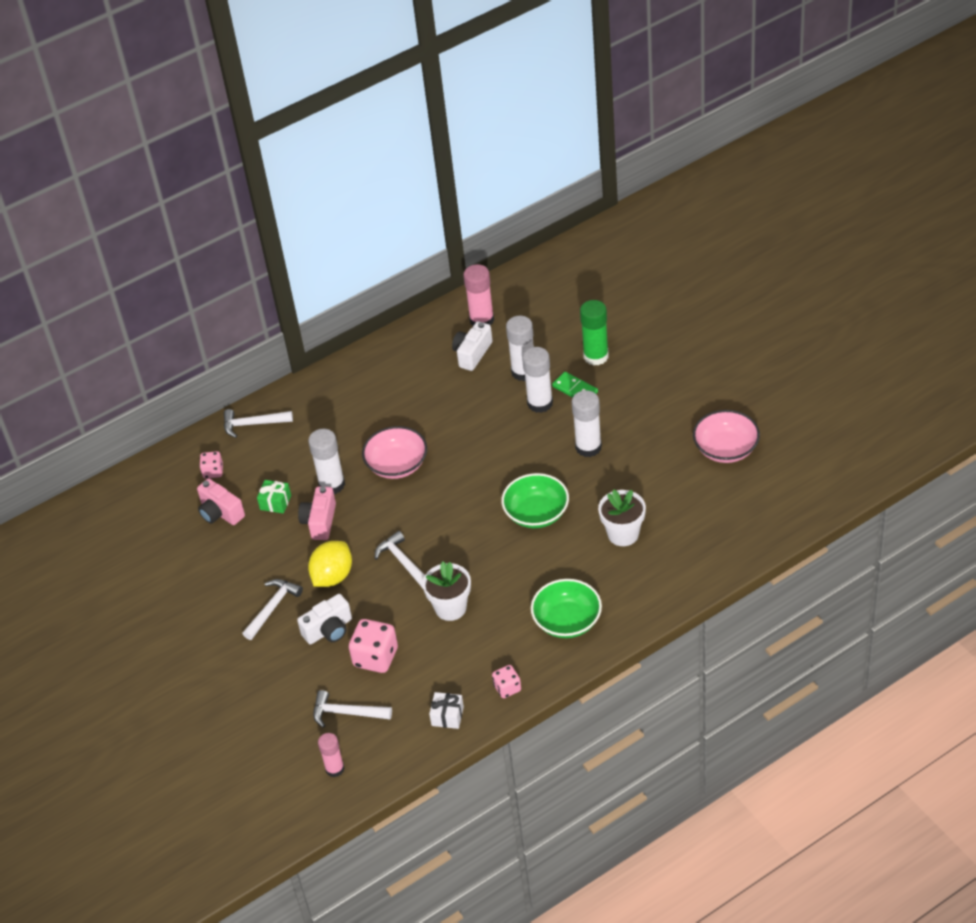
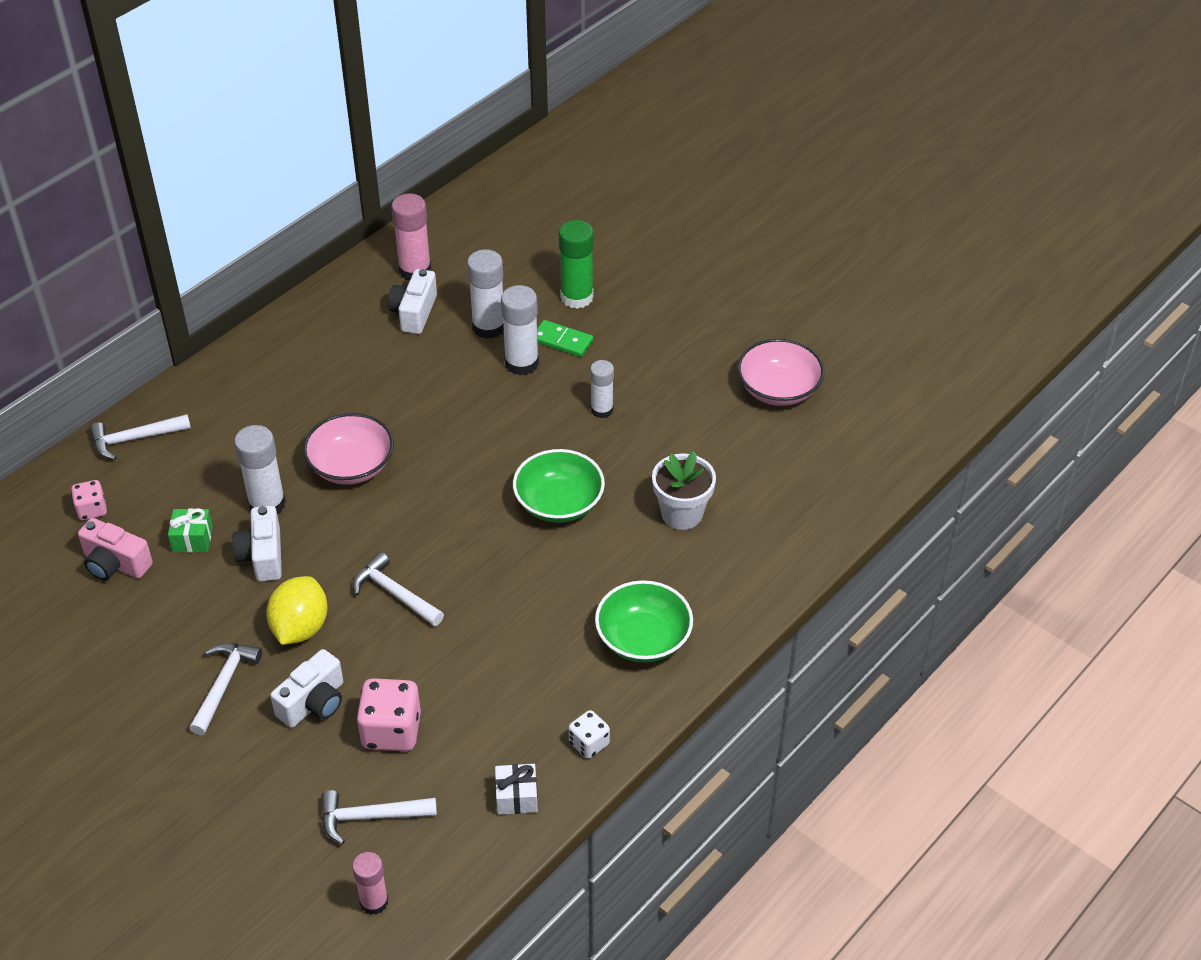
camera: 20 degrees left, 0 degrees up
(320, 521) = (262, 556): pink camera -> white camera
(450, 608) = (478, 645): white flower pot -> none
(507, 688) = (589, 743): pink dice -> white dice
(588, 447) = (602, 410): white glue stick -> white glue stick, size x0.65

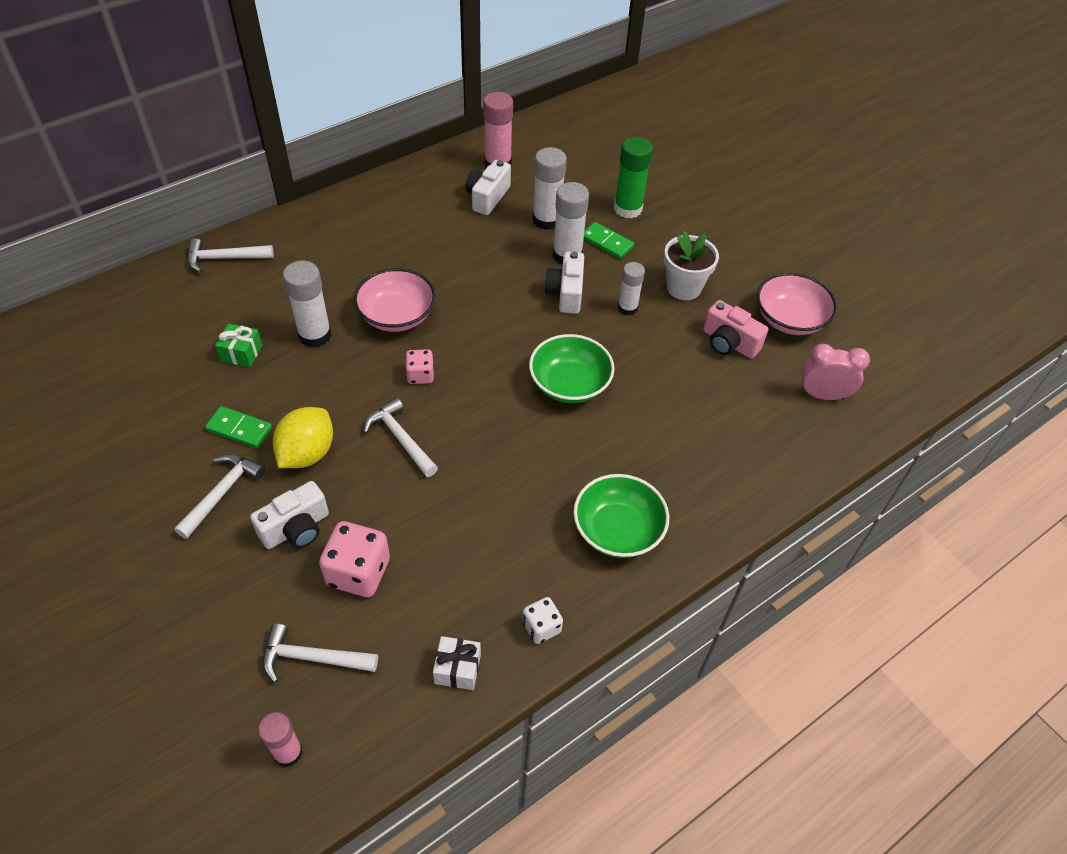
camera: 10 degrees right, 5 degrees up
(92, 509) = (167, 311): pink dice -> pink dice (420, 375)
(115, 564) = (169, 362): pink camera -> pink camera (729, 343)
(219, 618) = (239, 429): none -> green domino
(262, 556) = (296, 380): white camera -> white camera (566, 293)
(682, 514) = (679, 416): white flower pot -> white flower pot (683, 287)
(826, 463) = (822, 395): none -> pink clock

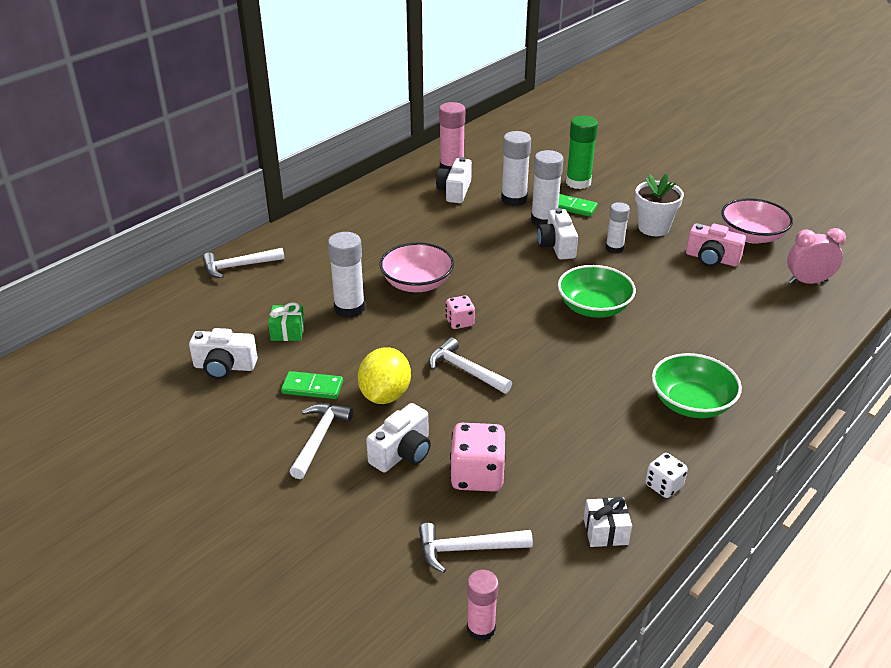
camera: 10 degrees left, 15 degrees down
(163, 385) = (224, 367): none -> white camera

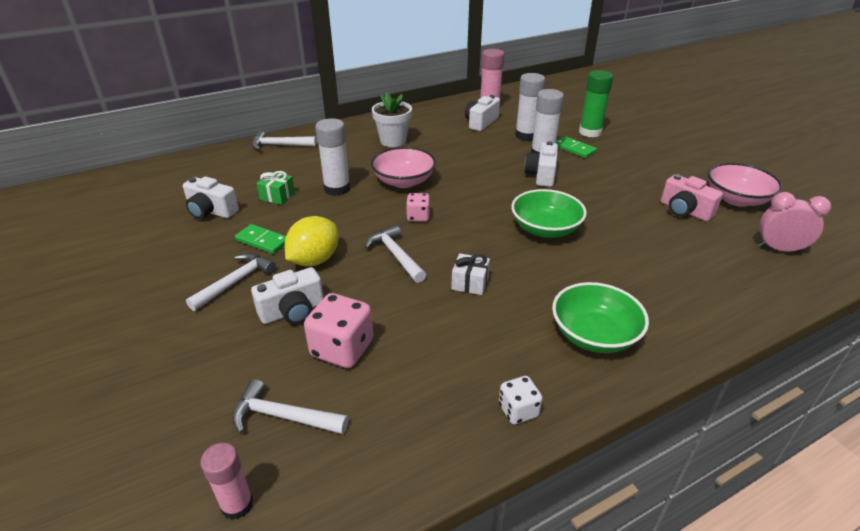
camera: 20 degrees right, 0 degrees up
(605, 531) = (428, 441): white gift -> white gift (470, 283)
(614, 248) = (593, 186): white glue stick -> none
(653, 228) = (640, 176): white flower pot -> white flower pot (393, 141)

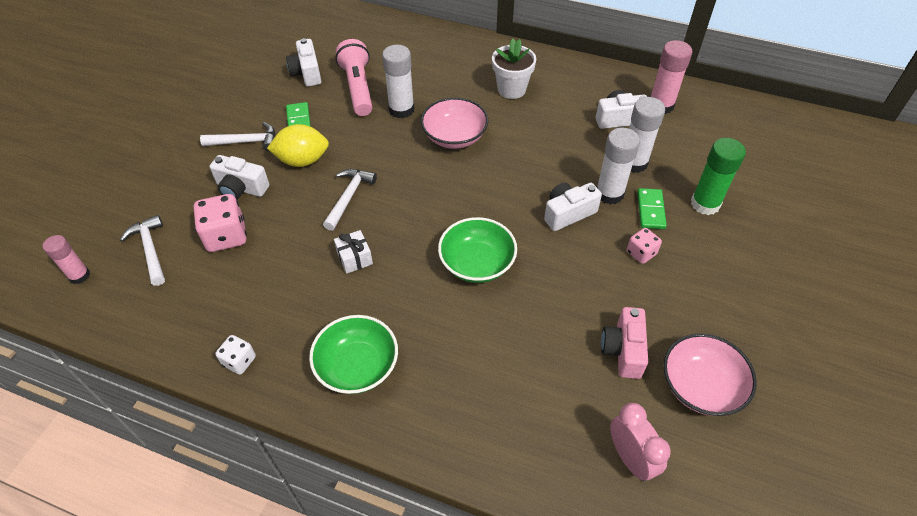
camera: 50 degrees right, 15 degrees up
(277, 196) = (358, 88): green gift -> pink flashlight
(279, 145) = (427, 38): white hammer -> none
(418, 217) = (412, 177): pink dice -> pink dice (641, 253)

